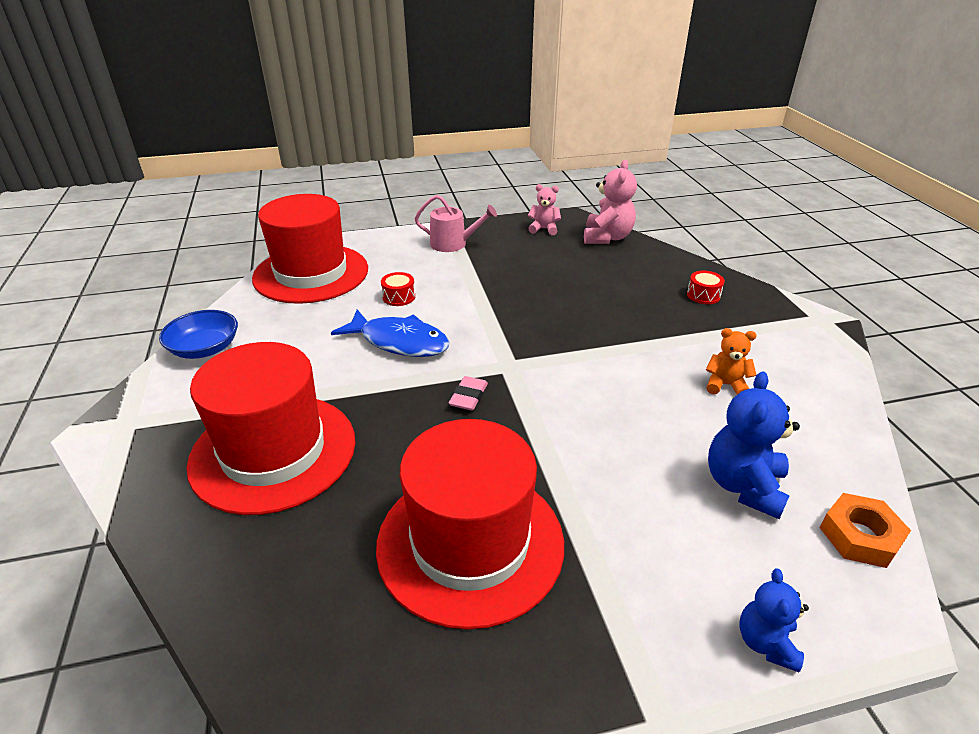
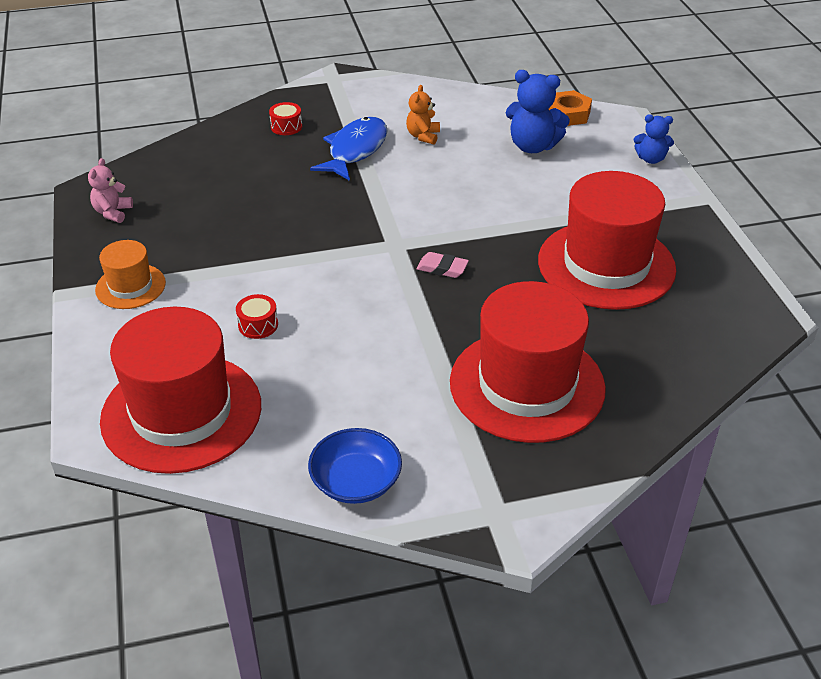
camera: 90 degrees left, 5 degrees up
(399, 342) = (352, 317): blue fish -> blue fish (355, 150)
(453, 244) = (130, 286): pink watering can -> orange hat
(607, 237) = (150, 169): pink teddy bear -> none

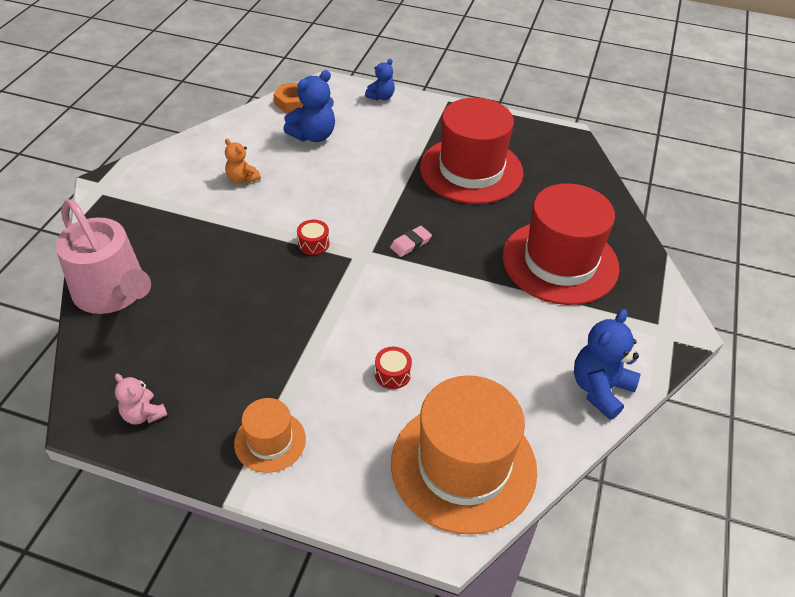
camera: 60 degrees left, 5 degrees up
(181, 412) = (463, 466): red hat -> orange hat
(223, 140) = (113, 292): none -> pink watering can
(286, 126) = (140, 245): red drum -> red drum (313, 244)
(355, 150) = (220, 221): blue fish -> none
(356, 481) = (600, 389): blue bowl -> blue teddy bear

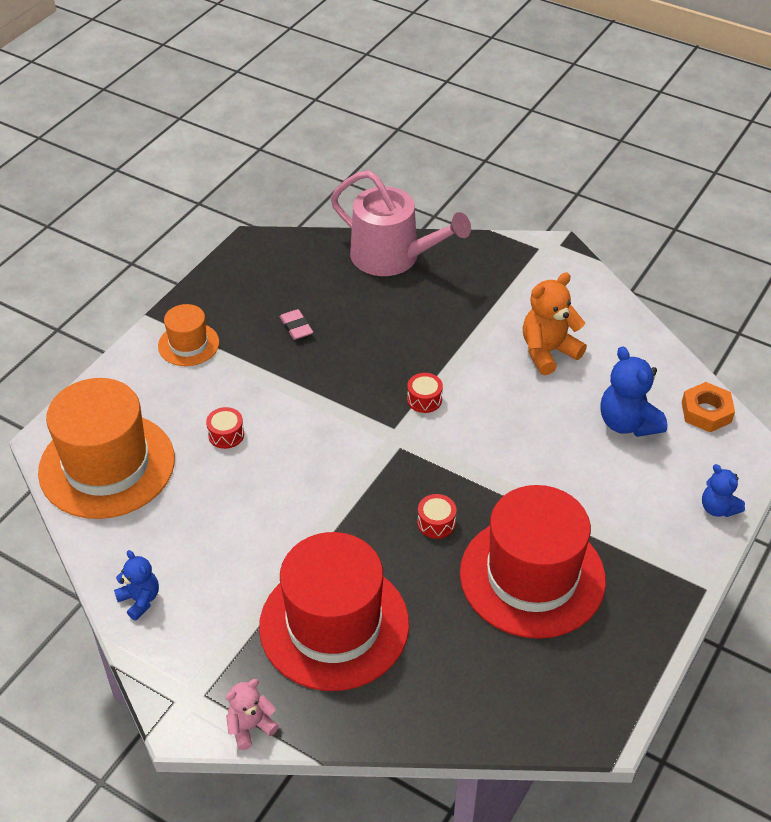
camera: 105 degrees right, 0 degrees up
(113, 292) = (392, 257): pink watering can -> pink watering can turned 120 degrees counterclockwise
(143, 414) = (247, 274): pink teddy bear -> pink teddy bear (250, 727)
(242, 179) = (548, 352): orange teddy bear -> orange teddy bear, size x1.65
(410, 244) = (403, 483): pink eraser -> pink eraser (296, 327)
(443, 221) = (436, 523): none -> red drum
(600, 389) = (140, 600): blue teddy bear -> blue teddy bear, size x0.61

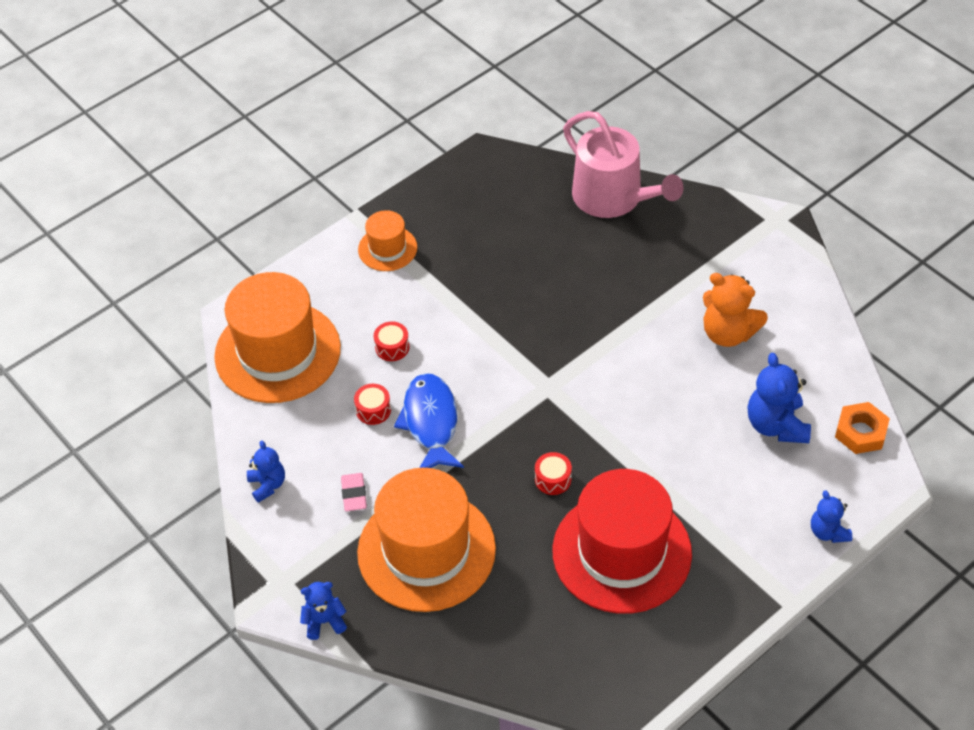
camera: 20 degrees right, 5 degrees up
(250, 727) = (324, 621): pink teddy bear -> blue teddy bear
(292, 497) = (430, 422): none -> blue fish
(296, 327) = (493, 253): pink eraser -> pink eraser (354, 494)
(334, 625) = (426, 551): red hat -> orange hat
(424, 399) = (588, 355): red drum -> red drum (373, 410)
(548, 352) = (728, 333): orange teddy bear -> orange teddy bear turned 135 degrees counterclockwise

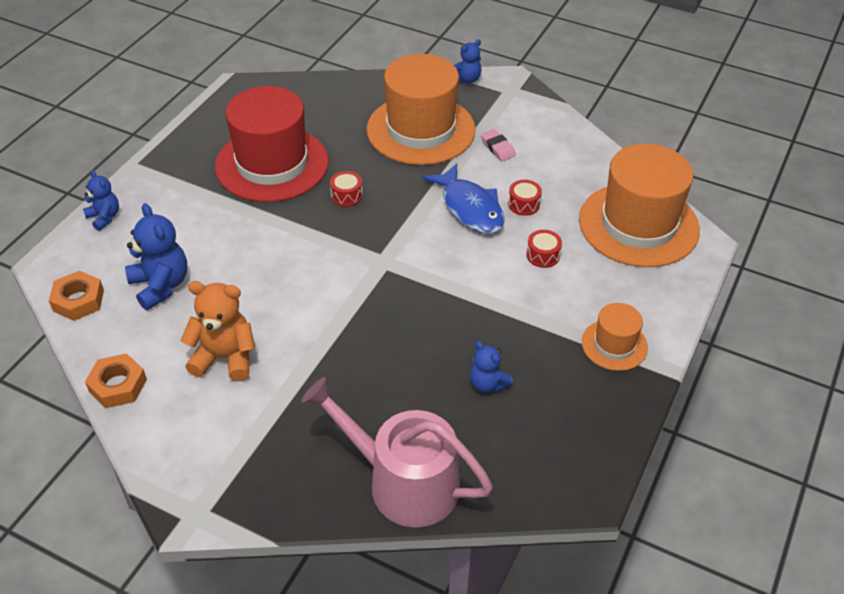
camera: 155 degrees right, 5 degrees down
(267, 485) = (566, 137): blue teddy bear -> blue teddy bear (487, 384)
(828, 335) = (118, 385): none -> orange nut

